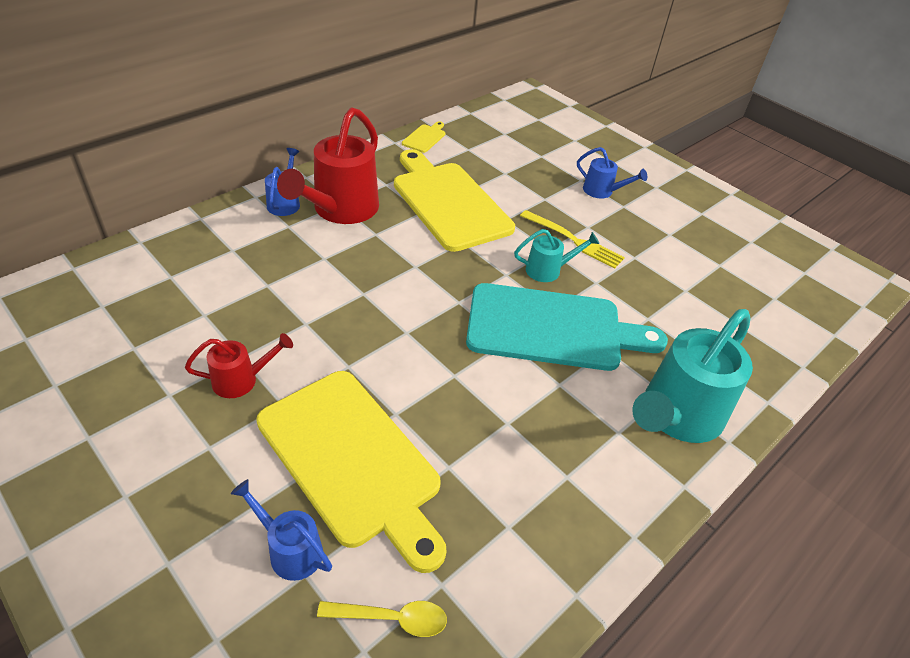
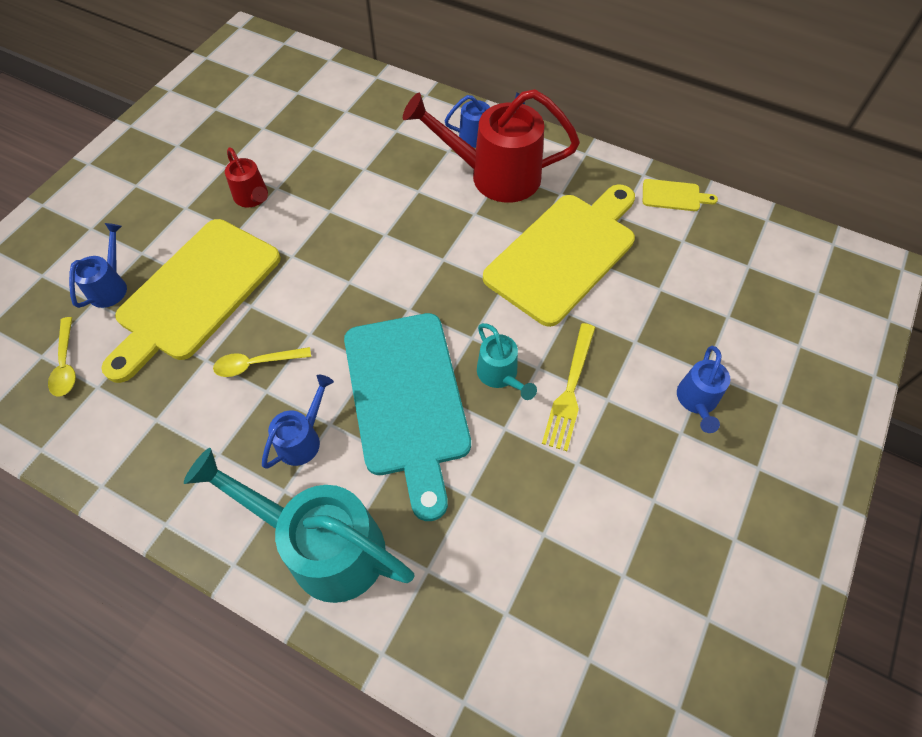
camera: 75 degrees right, 15 degrees up
(472, 424) = (256, 364): none -> yellow spoon
(569, 406) = (303, 438): none -> blue watering can

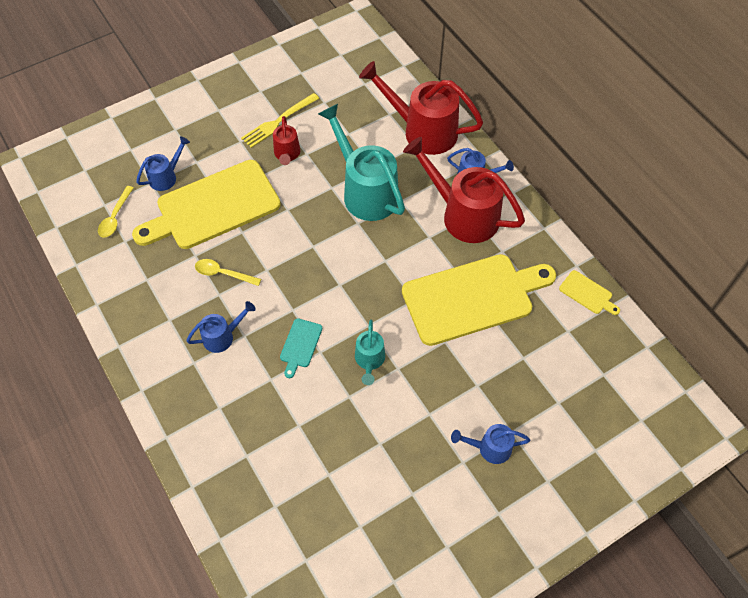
camera: 30 degrees right, 0 degrees up
(323, 546) = (196, 407): turquoise watering can -> turquoise watering can (365, 191)
(393, 113) = (422, 130): none -> red watering can
(407, 400) = (300, 345): turquoise cutting board -> turquoise cutting board, size x0.40
(570, 390) = (408, 394): yellow fork -> yellow fork (278, 122)
(697, 401) = (489, 448): blue watering can -> blue watering can turned 45 degrees clockwise

